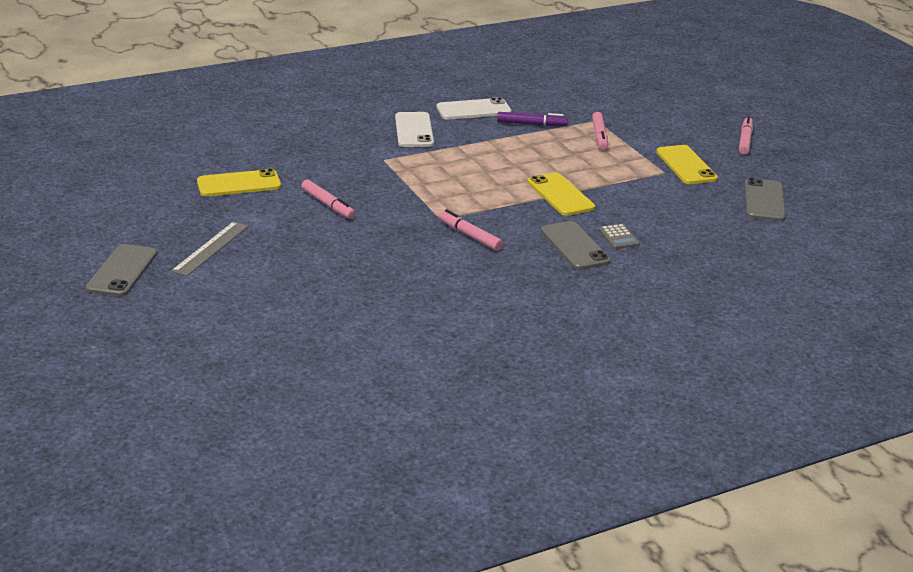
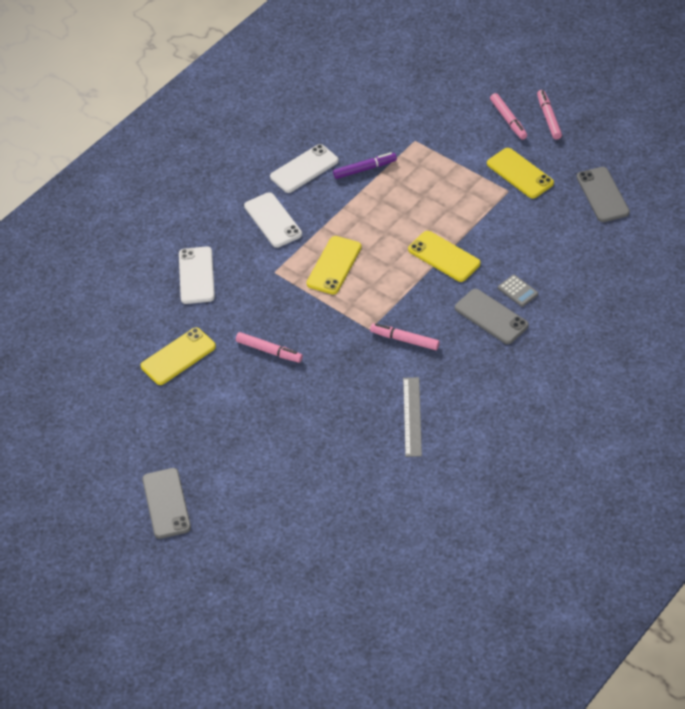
camera: 20 degrees left, 20 degrees up
(211, 248) = (215, 445): grey ruler -> grey ruler (412, 416)
(309, 142) = (196, 275): none -> white phone
(445, 171) = (334, 265): none -> yellow phone
(599, 136) = (429, 162): pink marker -> pink marker (508, 120)

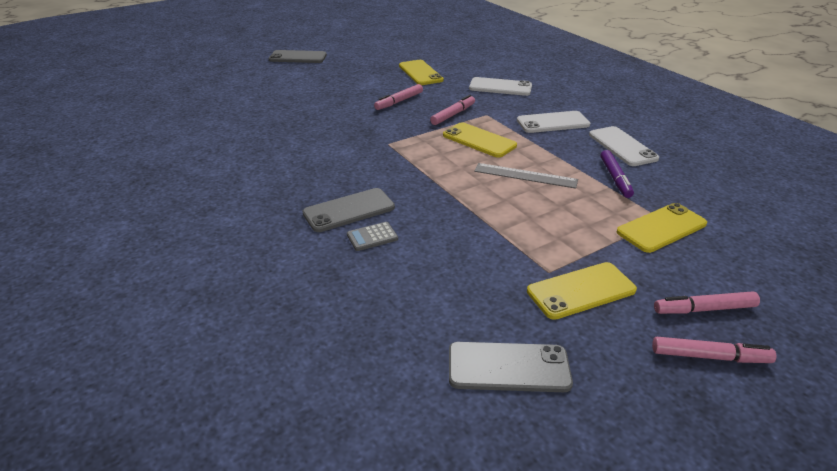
camera: 105 degrees right, 15 degrees down
(405, 340) = (360, 157): pink marker -> pink marker (453, 115)
(412, 416) = (271, 145): grey ruler -> grey ruler (525, 175)
(444, 256) = (456, 200): yellow phone -> yellow phone (661, 228)

